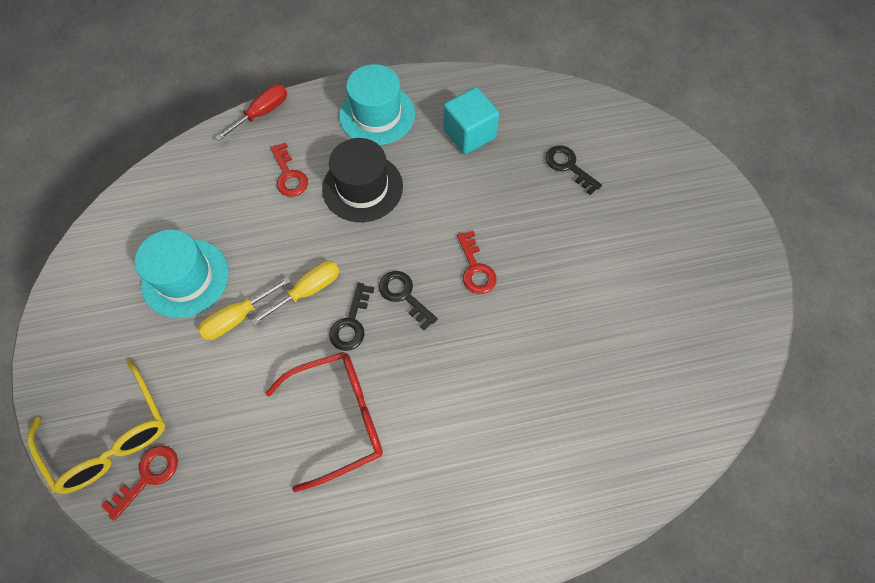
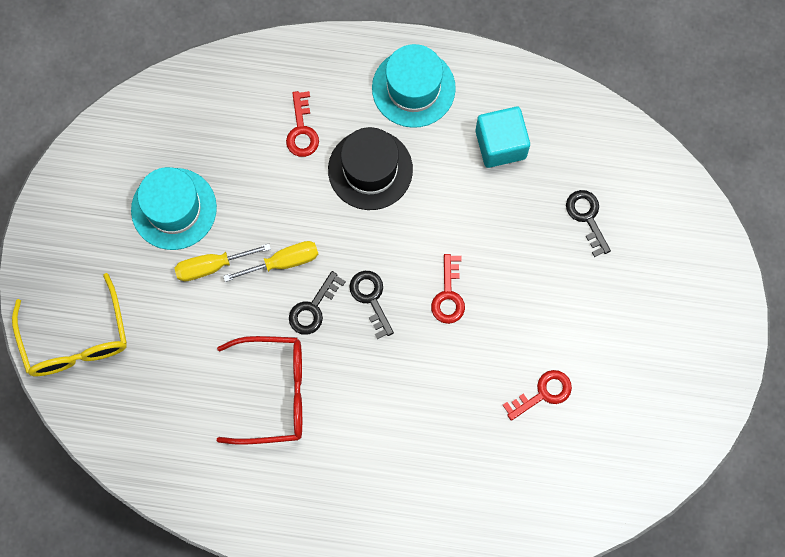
camera: 20 degrees right, 10 degrees up
(148, 476) = (100, 385): red key -> red key (543, 393)
(262, 113) = (296, 46): red screwdriver -> none

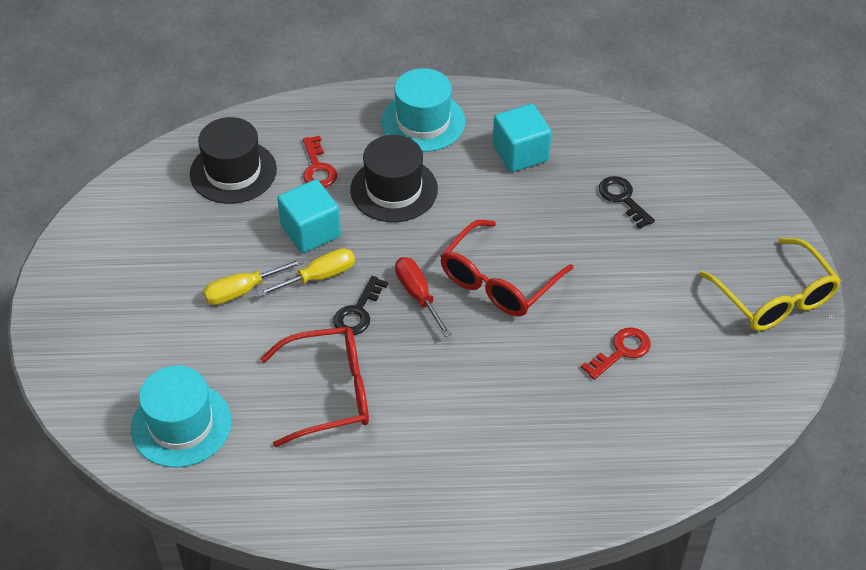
camera: 10 degrees left, 25 degrees down
(75, 338) = (100, 375): yellow glasses -> yellow glasses (774, 297)
(174, 209) = (195, 248): turquoise hat -> turquoise hat (181, 425)
(220, 121) = (233, 172): none -> black hat
(284, 207) = (310, 231): none -> turquoise cube
(371, 298) = (418, 295): black key -> red screwdriver
(448, 295) = (499, 281): red key -> red glasses

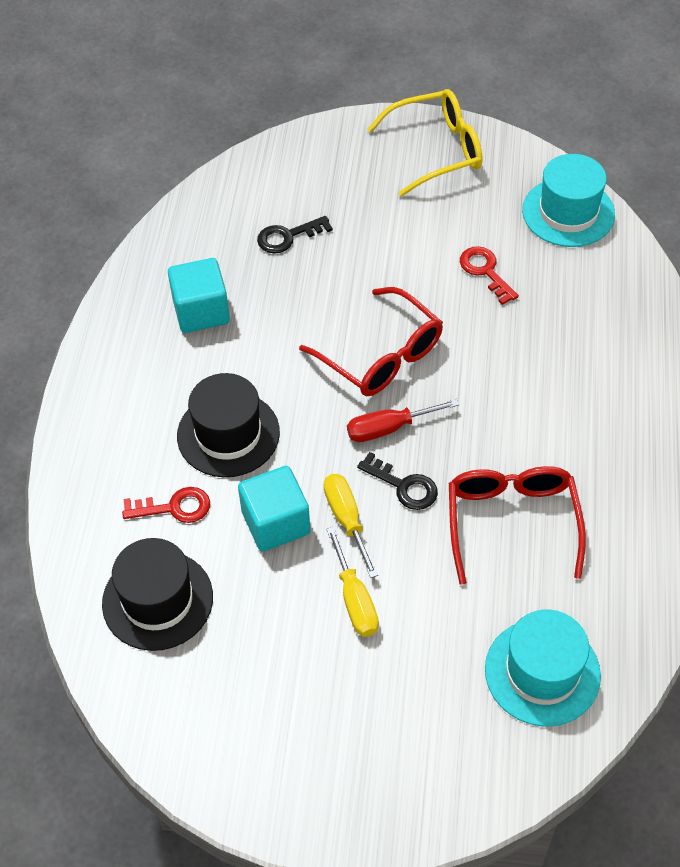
camera: 80 degrees left, 5 degrees up
(423, 122) = (126, 394): turquoise hat -> turquoise hat (568, 212)

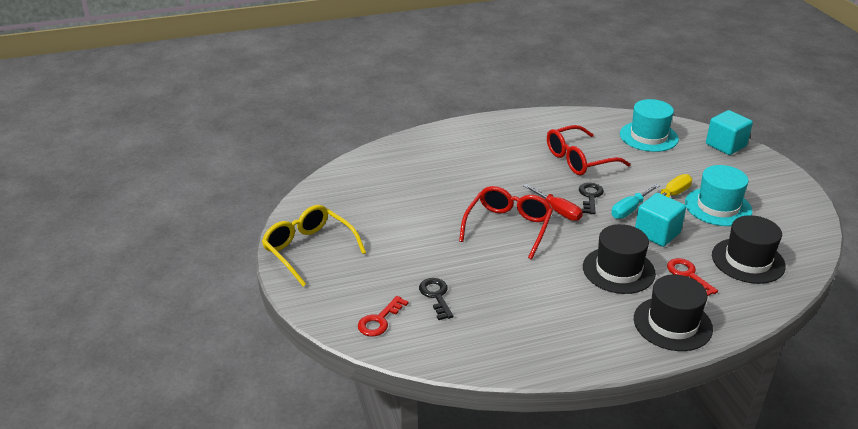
camera: 115 degrees left, 20 degrees down
(106, 438) = (672, 324): none -> black hat
(201, 311) = (534, 316): turquoise cube -> turquoise cube (725, 145)
(288, 237) = (436, 296): black key -> black key turned 150 degrees counterclockwise
(347, 519) = (629, 209): yellow screwdriver -> turquoise screwdriver
(485, 271) = (411, 204): red key -> red key (379, 320)
(568, 212) = (341, 185): turquoise hat -> turquoise hat (718, 207)

